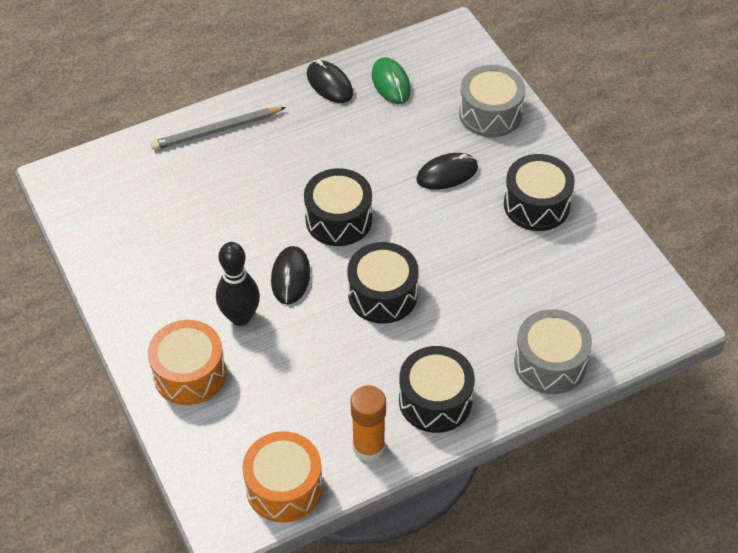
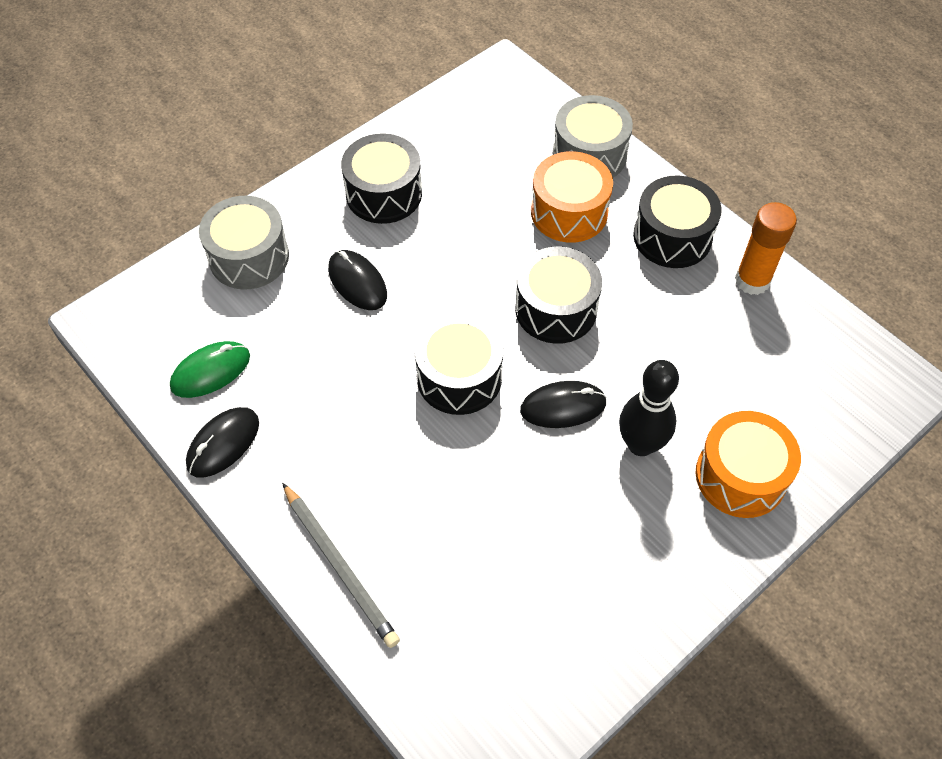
camera: 105 degrees left, 5 degrees up
(284, 487) = (833, 342): orange drum -> orange drum (569, 212)

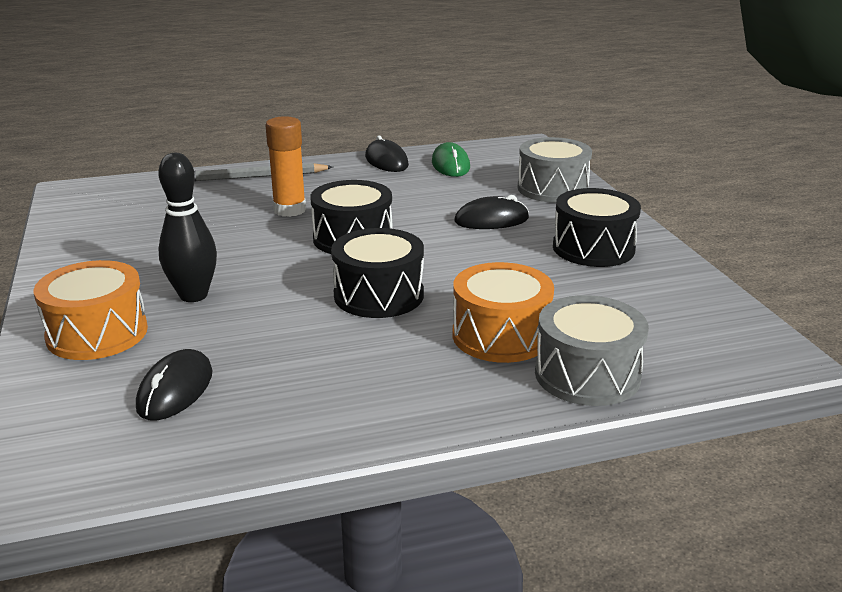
camera: 115 degrees right, 30 degrees down
(563, 407) = (273, 272): black mouse -> black mouse (175, 390)
(672, 236) = (410, 392): black drum -> none
(752, 281) = (293, 428): orange glue stick -> orange glue stick (289, 210)

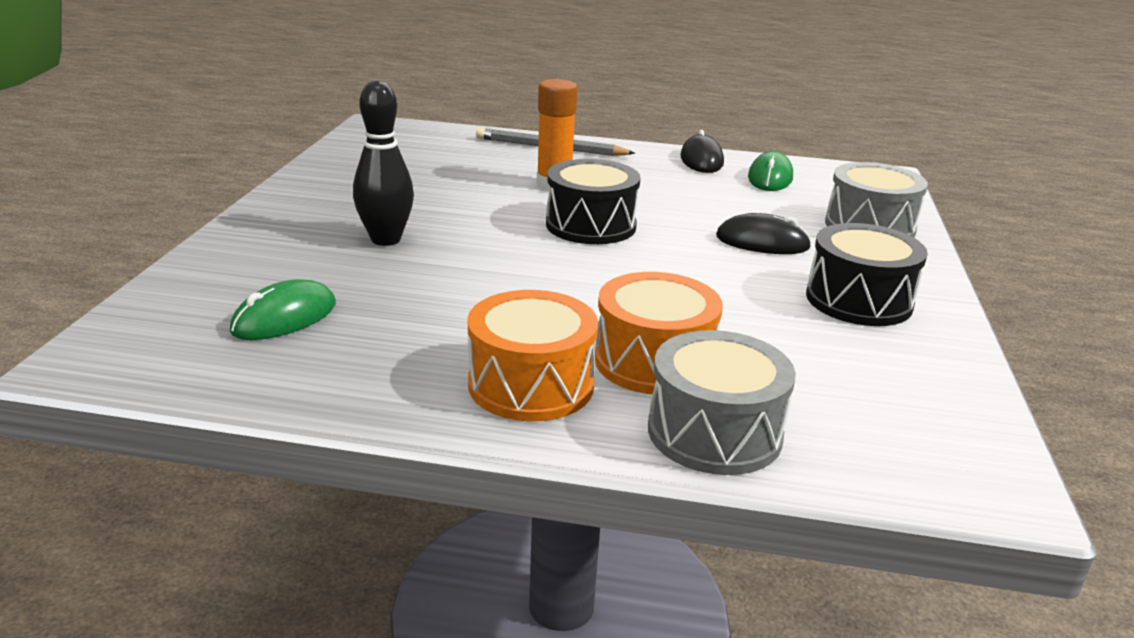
camera: 25 degrees right, 0 degrees up
(97, 333) = (271, 250): orange drum -> orange drum (531, 385)
(175, 390) = (284, 318): black mouse -> green mouse
(379, 295) = (562, 285): black drum -> none

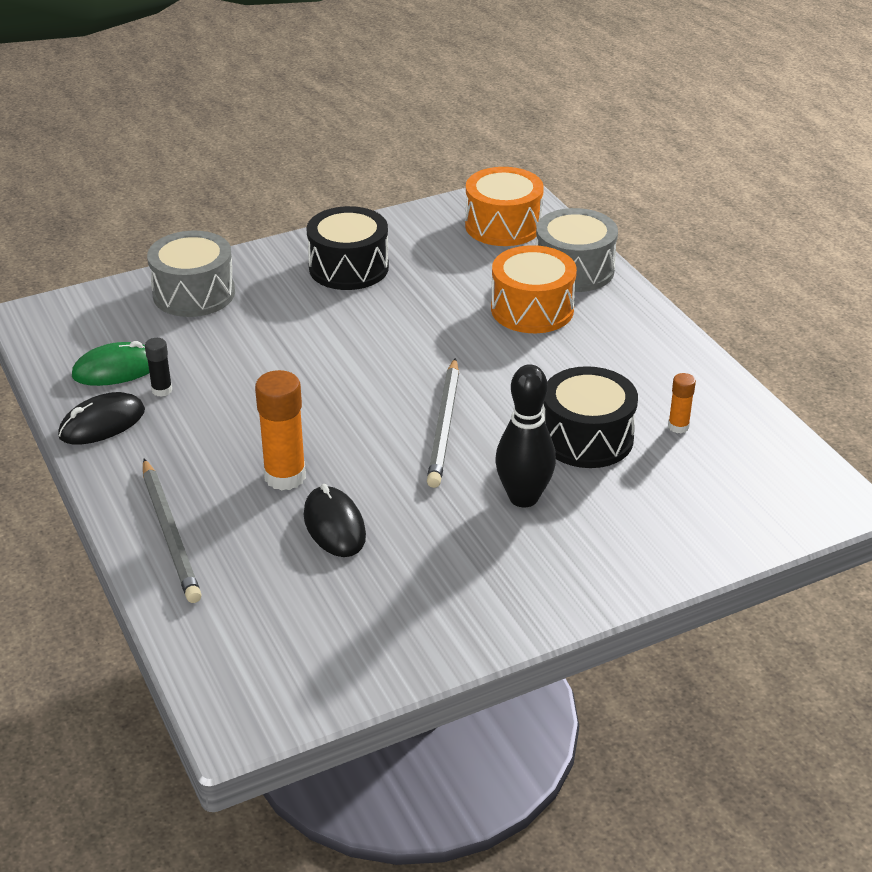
camera: 125 degrees left, 10 degrees up
(284, 318) = (686, 463): green mouse -> none
(333, 340) = (678, 426): none -> orange glue stick
(522, 247) = (444, 426): none -> grey pencil
(531, 385) = (614, 336): orange drum -> orange drum (503, 225)
(591, 225) = (358, 414): black drum -> black drum (586, 438)
(721, 182) = (162, 390): none -> black glue stick
(762, 242) = (290, 328): black mouse -> black mouse (334, 525)

